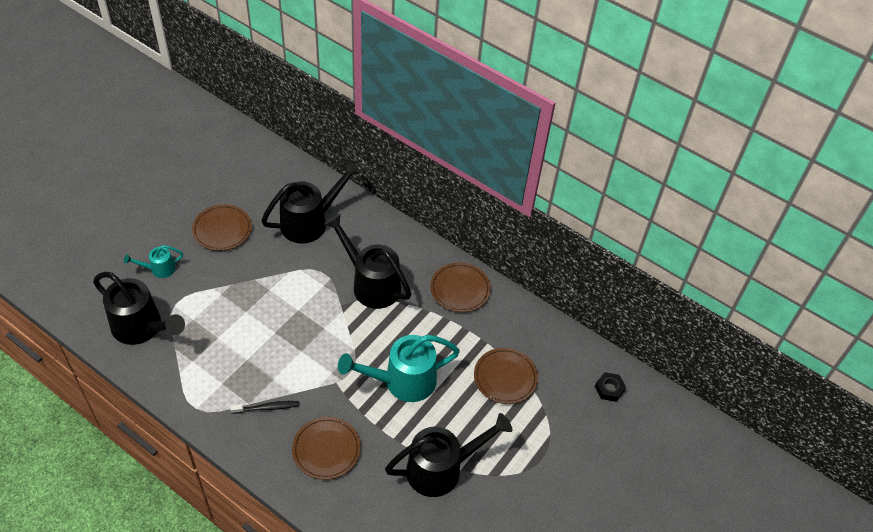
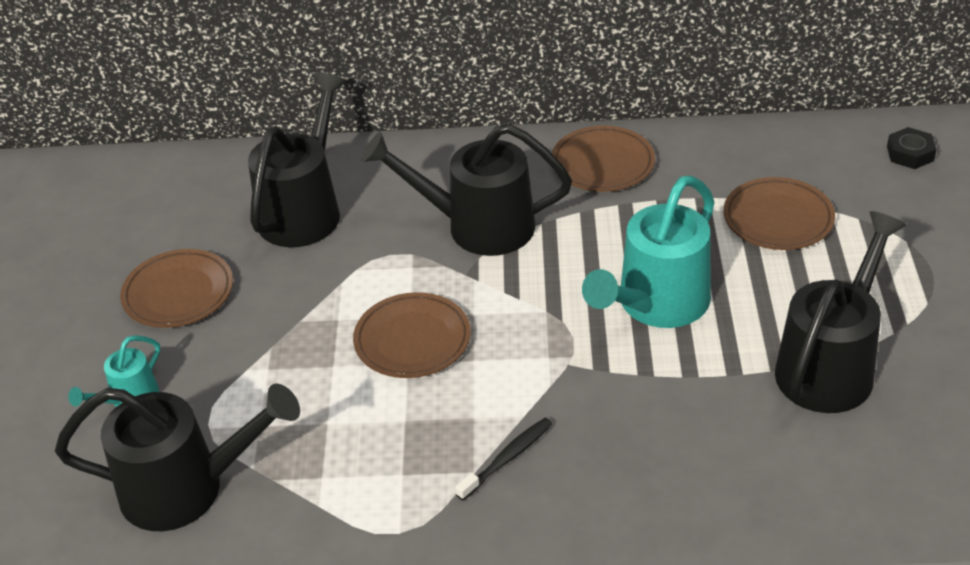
camera: 30 degrees left, 10 degrees down
(326, 450) = (654, 450): brown plate -> brown plate (412, 340)

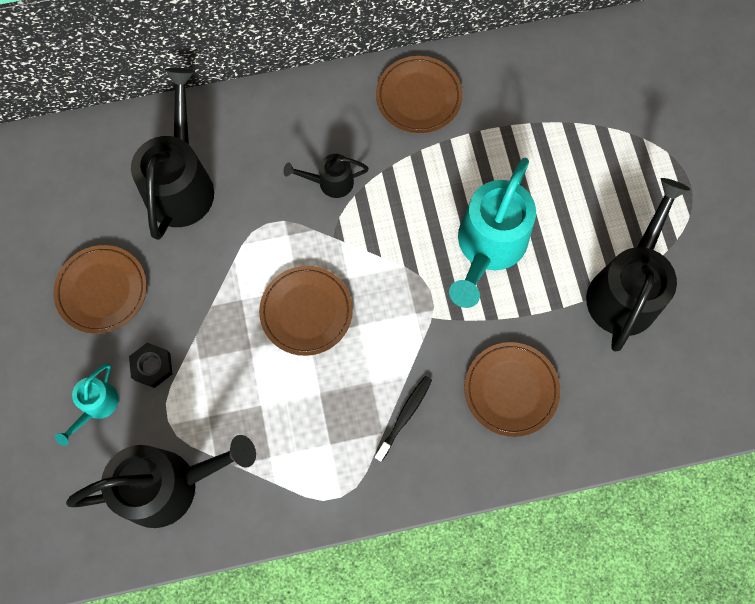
camera: 15 degrees left, 30 degrees up
(477, 226) = (330, 182): black watering can -> black watering can, size x0.49
(778, 218) = (568, 141): brown plate -> brown plate (511, 390)
(910, 153) = (661, 55): black nut -> black nut (152, 366)

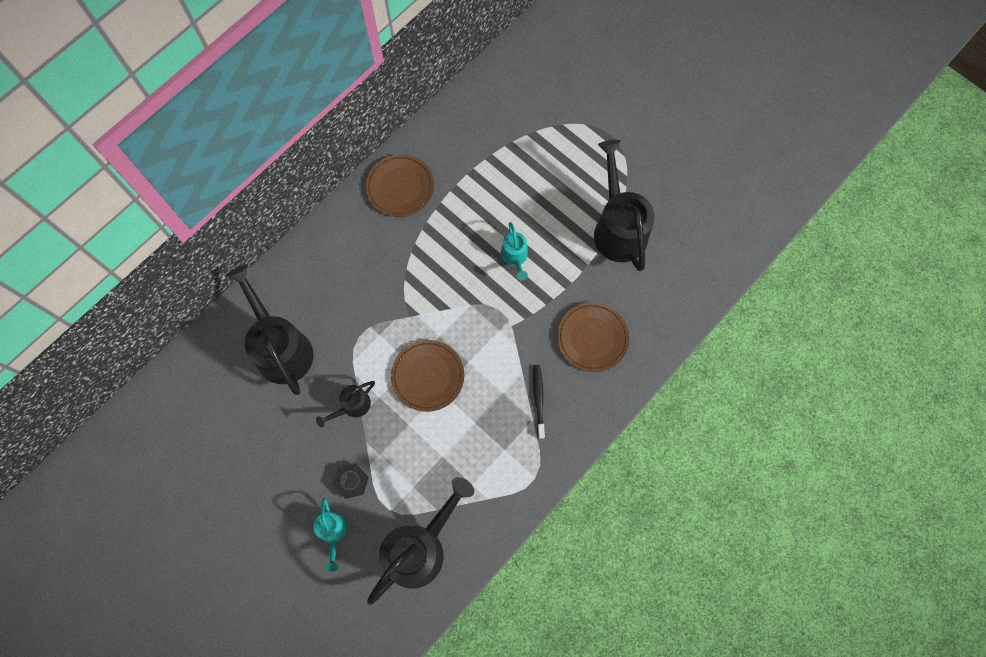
camera: 35 degrees left, 0 degrees up
(102, 290) = (279, 455): brown plate -> none
(330, 182) = (382, 281): black watering can -> black watering can (352, 406)
(487, 248) = (515, 258): turquoise watering can -> turquoise watering can, size x0.49

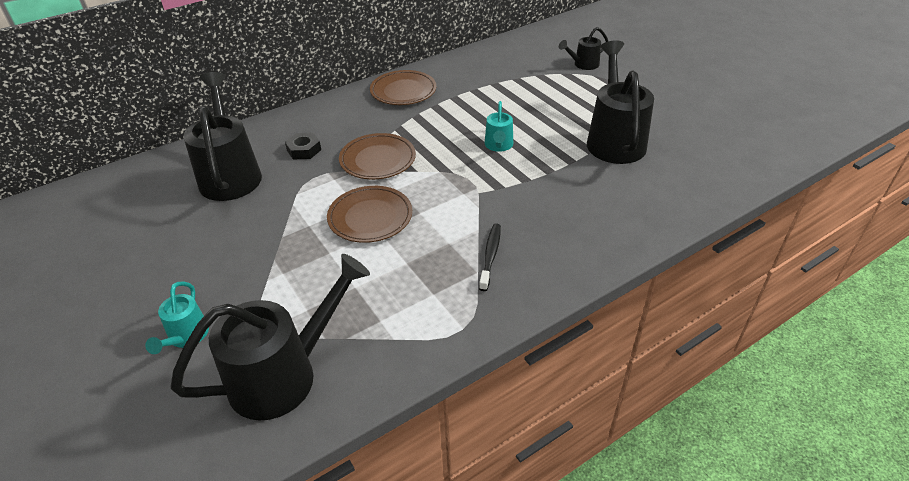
camera: 15 degrees right, 30 degrees down
(351, 481) = (237, 291): black nut -> black nut (304, 150)
(352, 406) = (275, 228): black watering can -> black watering can (583, 65)
(592, 338) = (568, 214): brown plate -> brown plate (378, 160)

